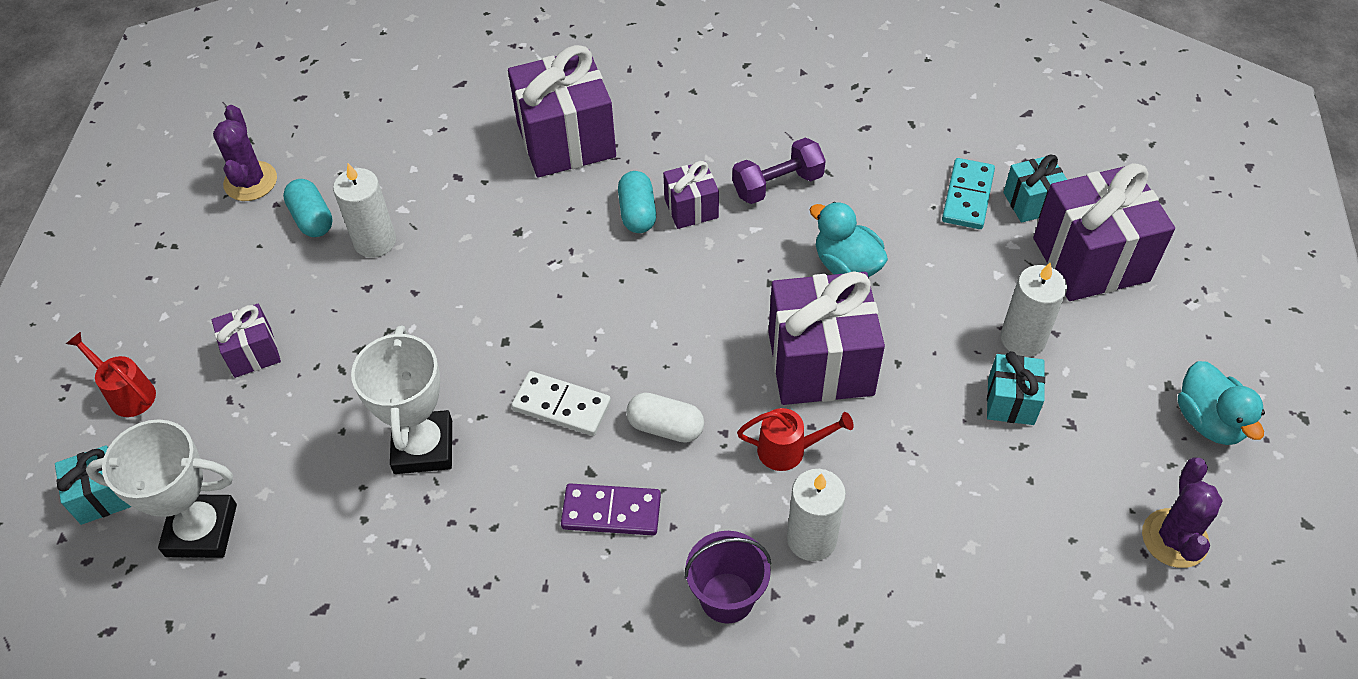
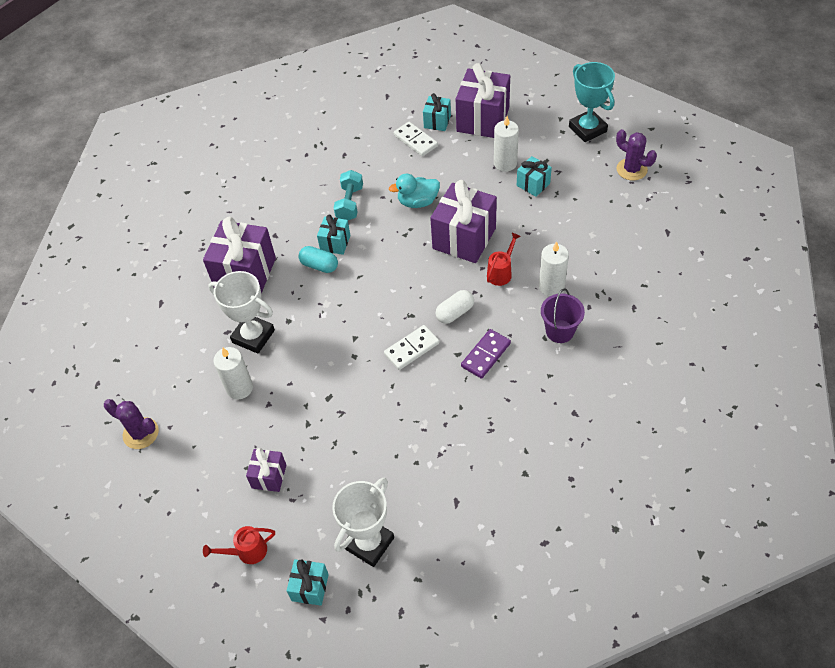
camera: 55 degrees left, 0 degrees up
(312, 219) = (197, 412): turquoise capsule -> none
(423, 447) = (392, 418): white trophy -> white trophy (253, 336)
(691, 208) = (335, 243): purple gift -> turquoise gift
(777, 185) = (350, 203): purple dumbbell -> turquoise dumbbell
(968, 196) = (415, 140): turquoise domino -> white domino
(1209, 421) = (587, 129): turquoise duck -> turquoise trophy

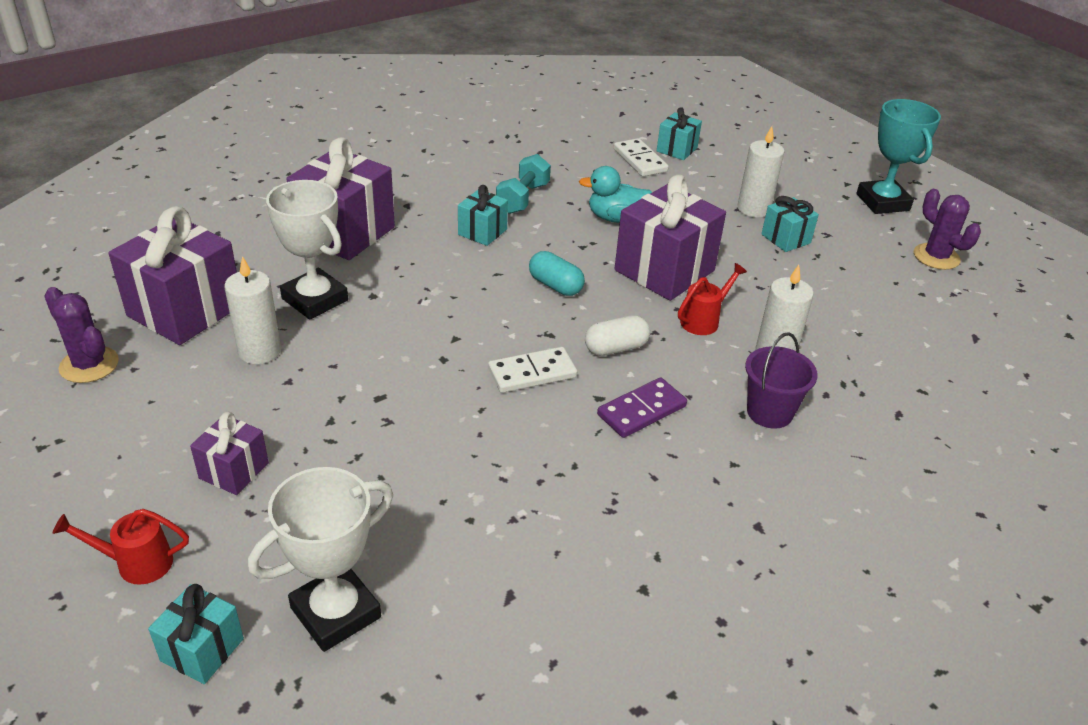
camera: 10 degrees right, 15 degrees down
(319, 265) = (448, 249): turquoise capsule -> turquoise capsule (555, 286)
(483, 120) = (739, 161): purple gift -> purple gift (185, 310)

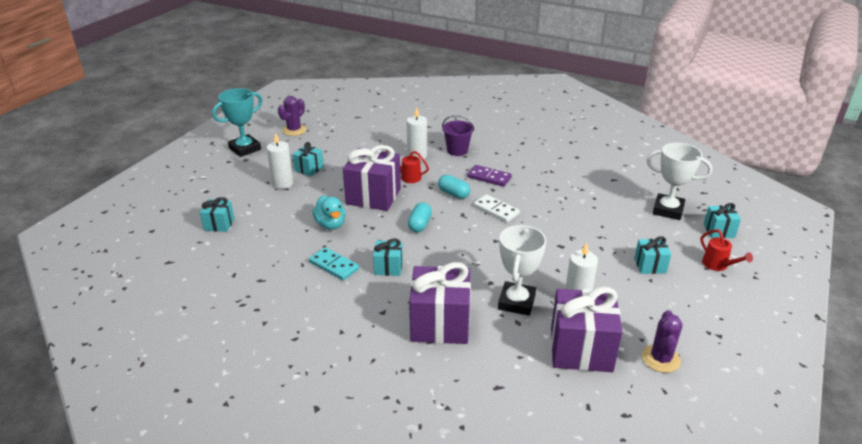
camera: 115 degrees left, 5 degrees down
(234, 471) = (650, 265): purple gift -> turquoise gift
(523, 198) = (334, 265): turquoise dumbbell -> turquoise domino
(616, 348) = (453, 194): white capsule -> turquoise capsule
(640, 160) = (245, 235): white domino -> none

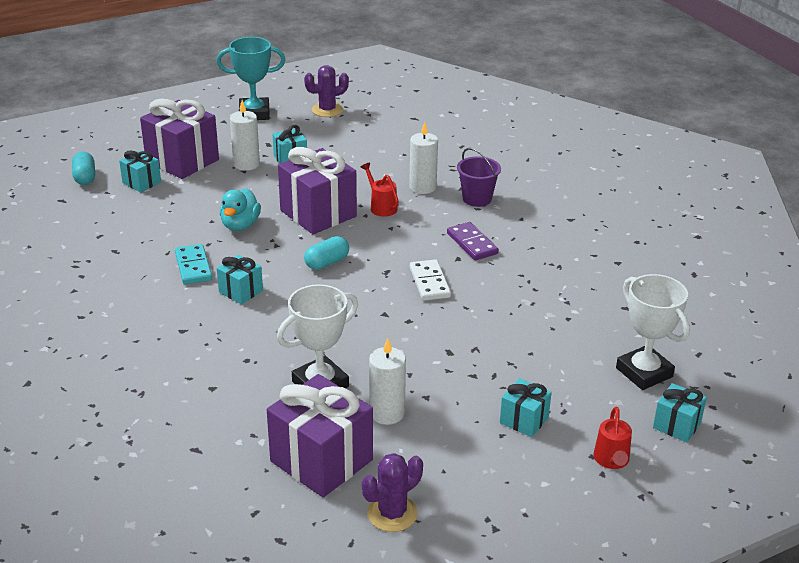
camera: 35 degrees right, 0 degrees up
(440, 324) = (219, 367): purple gift -> purple gift (182, 161)
(453, 194) = (406, 245): turquoise capsule -> turquoise capsule (85, 177)

